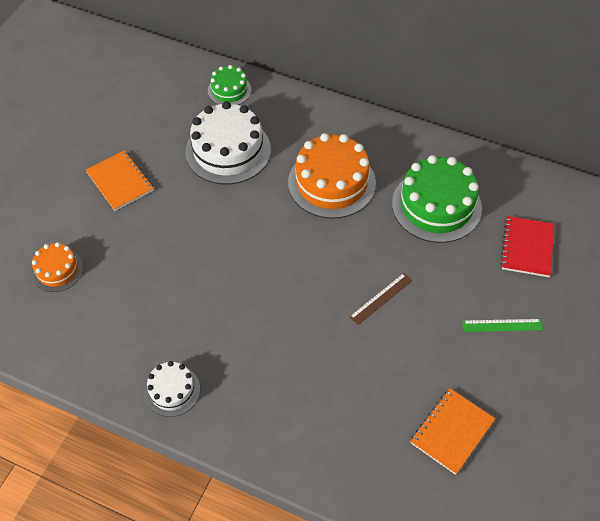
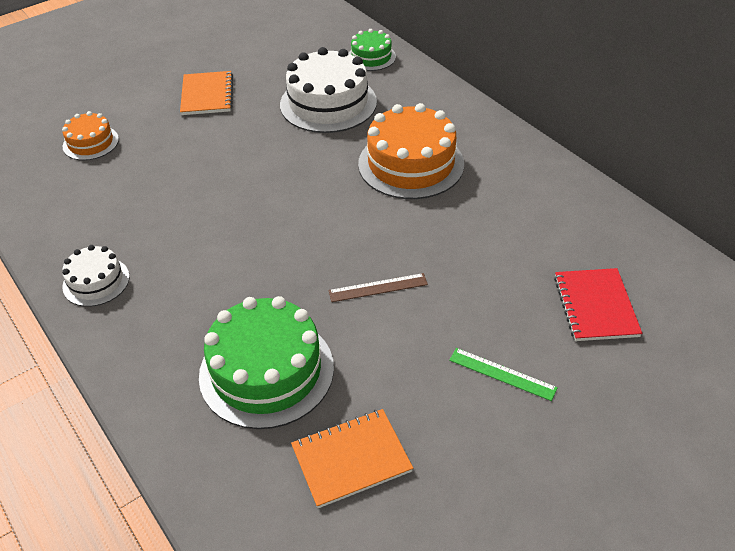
camera: 30 degrees right, 10 degrees down
(436, 205) = (513, 224): green cake -> green cake (266, 371)
(527, 247) = (595, 306): red notebook -> red notebook turned 45 degrees counterclockwise

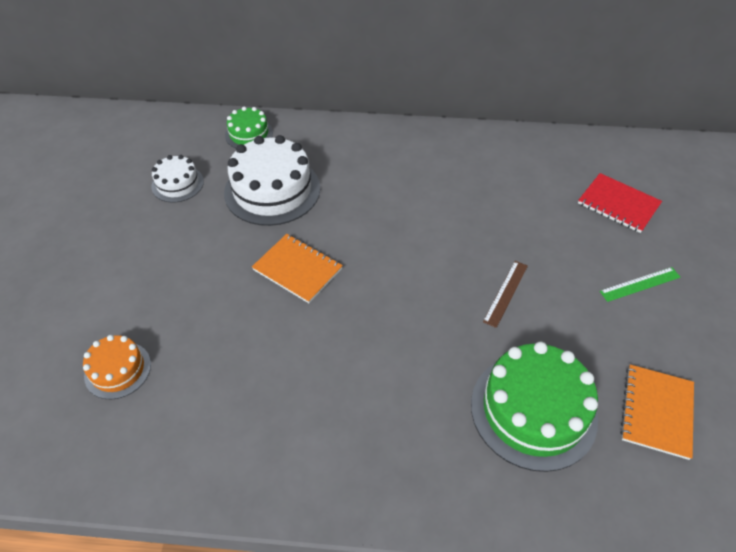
camera: 50 degrees left, 5 degrees up
(96, 281) = (319, 472): white cake -> white cake (177, 184)
(207, 95) = (161, 251): orange notebook -> orange notebook (297, 269)
(411, 164) = (396, 194): orange cake -> none

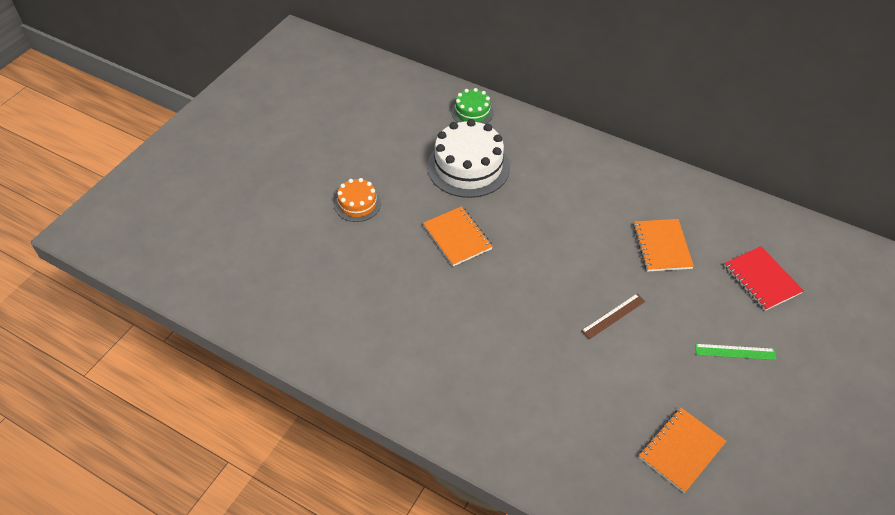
camera: 25 degrees right, 0 degrees up
(118, 370) = (298, 263): orange cake -> orange cake (357, 204)
(177, 184) = (397, 137): white cake -> none
(510, 205) = (662, 246): none -> orange notebook
(533, 410) = (582, 409): green cake -> none

